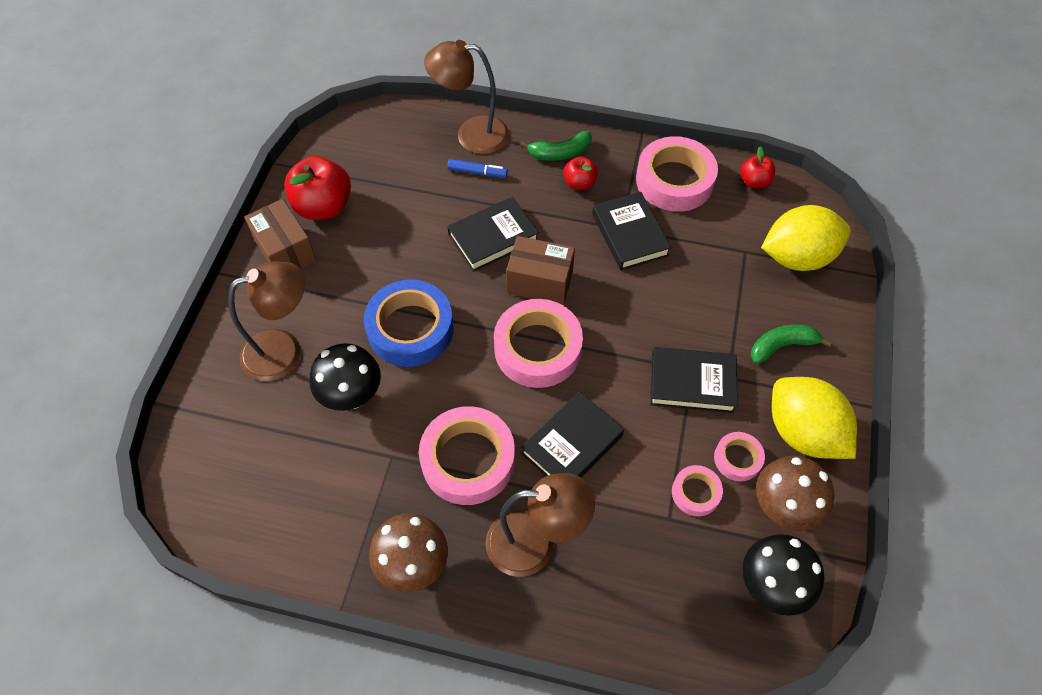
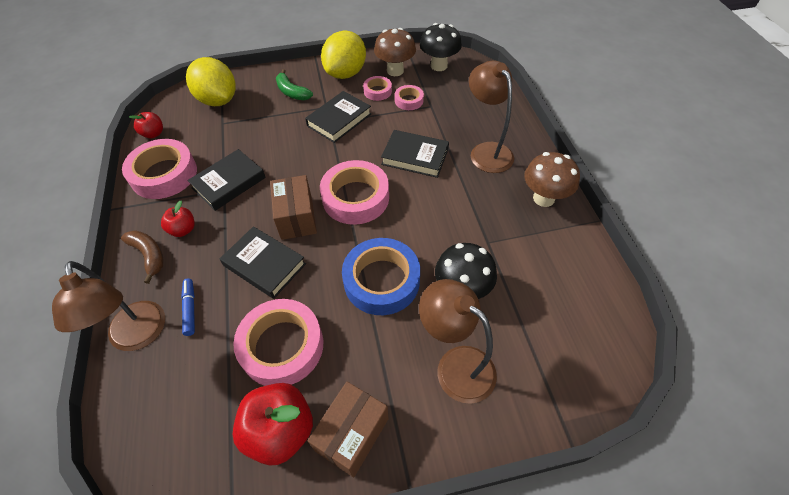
camera: 115 degrees left, 5 degrees down
(468, 460) = (460, 201): pink tape -> pink tape (282, 346)
(560, 153) = (149, 255): green banana -> brown banana
(692, 383) = (339, 120): black book -> black book turned 60 degrees clockwise

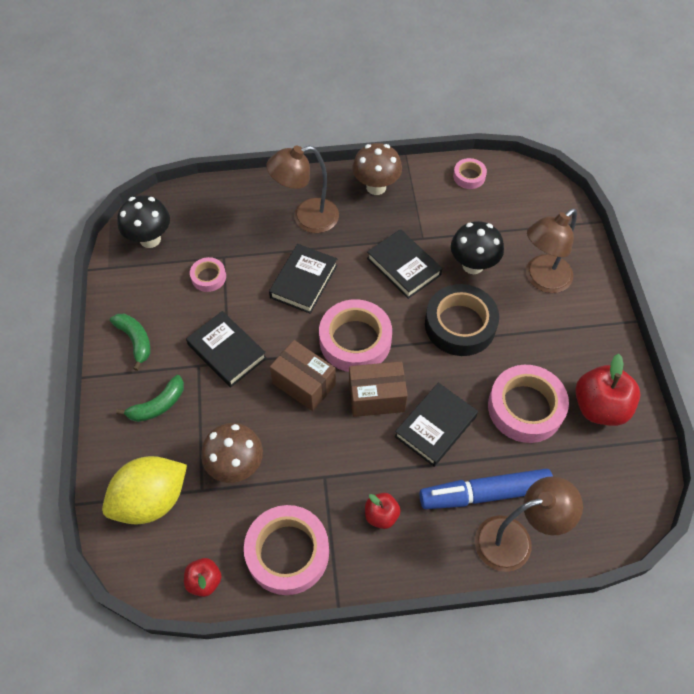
camera: 85 degrees left, 5 degrees up
(149, 255) = (415, 548): brown banana -> none
(190, 309) = (484, 493): blue marker -> blue marker, size x2.11
(229, 183) = (314, 471): black book -> black book (404, 266)
(346, 73) = (135, 340): yellow lemon -> green banana
(352, 434) = (599, 355): brown box -> brown box (304, 384)
(377, 91) = (182, 307): pink tape -> pink tape (469, 176)
(381, 281) = (460, 325): blue tape -> black tape
(395, 71) = (146, 285): brown mushroom -> brown mushroom (236, 466)

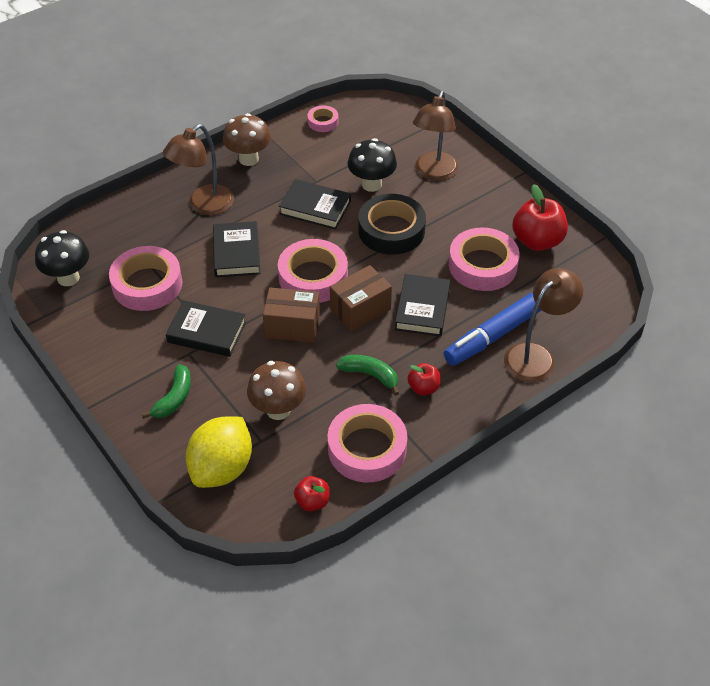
camera: 30 degrees left, 10 degrees down
(135, 340) = (115, 360): green banana -> green banana (370, 375)
(208, 277) = (147, 284): pink tape -> pink tape, size x1.97

